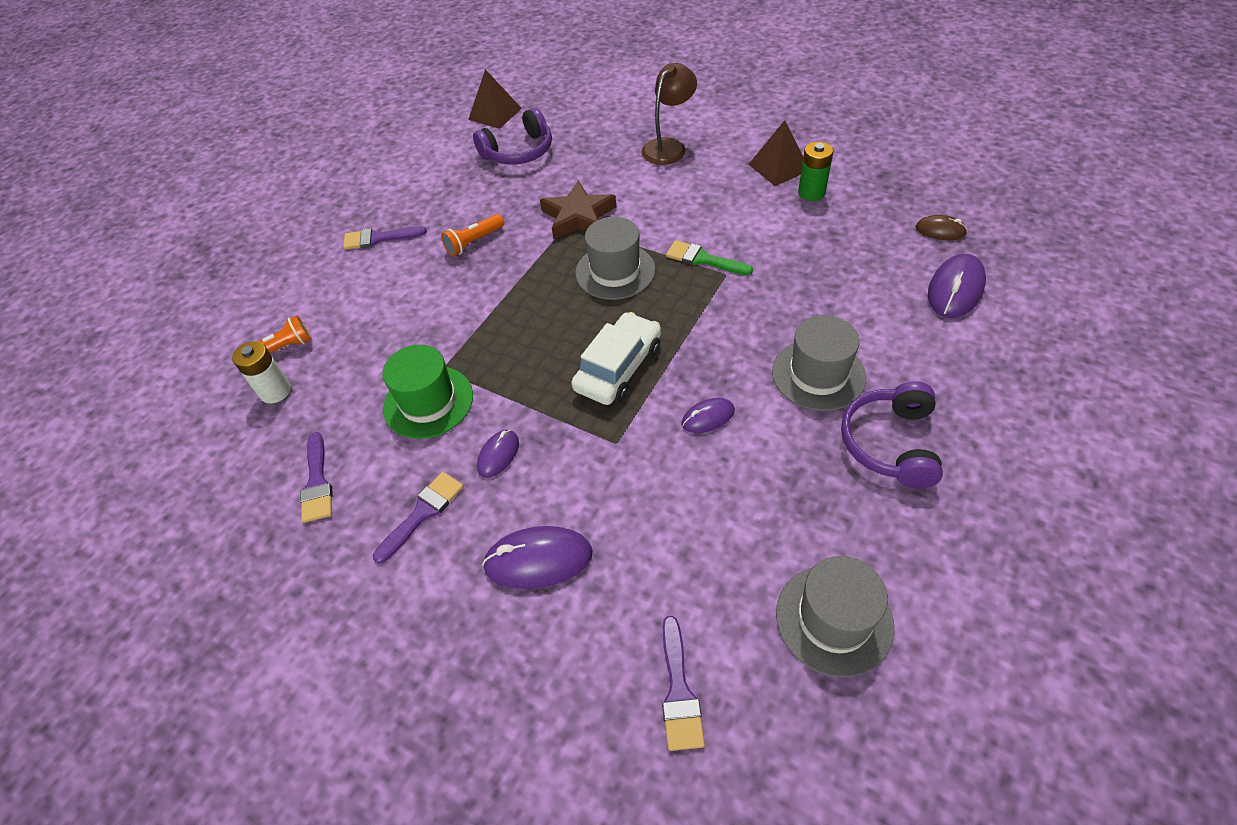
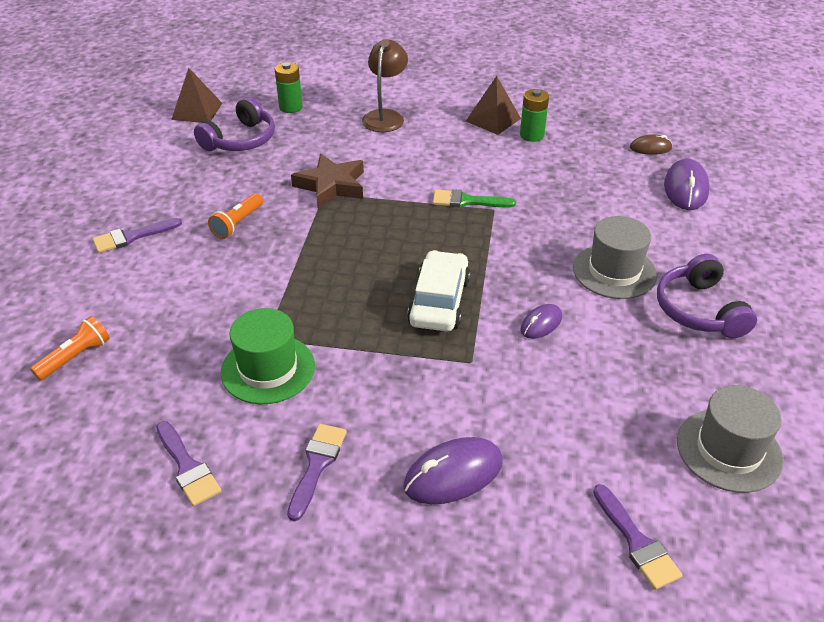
camera: 25 degrees left, 10 degrees down
(275, 391) = (91, 396): white battery -> none
(498, 455) = (365, 398): purple mouse -> none
(582, 122) = (290, 107): none -> green battery
(615, 271) = (392, 224): grey hat -> none

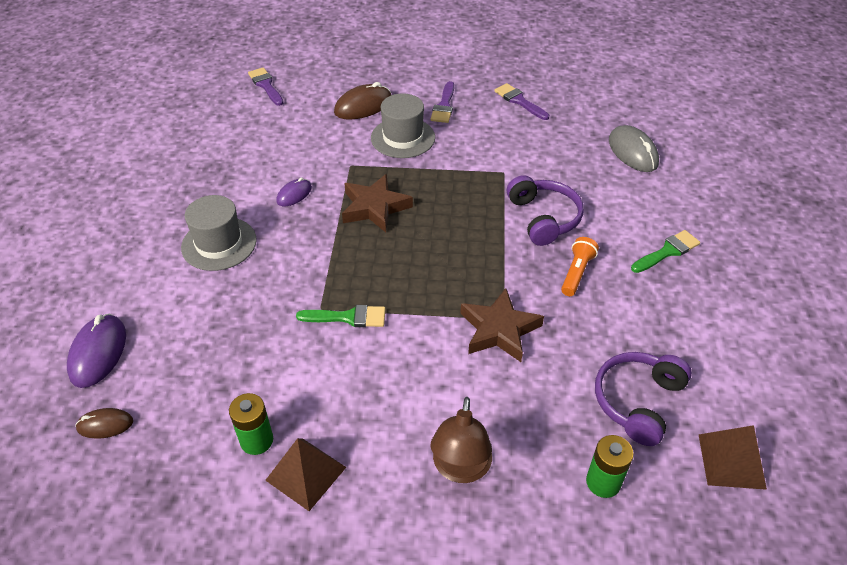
camera: 175 degrees right, 5 degrees up
(76, 357) = (632, 152): orange flashlight -> grey mouse
(132, 237) = (667, 251): purple brush -> green brush
(268, 369) = (494, 152): green hat -> none
(439, 301) = (374, 207): white car -> brown star
(453, 474) = (363, 106): purple mouse -> brown mouse
(699, 310) = (162, 213): purple headphones -> purple headphones (544, 218)
(728, 450) = (192, 125): grey hat -> grey hat (403, 138)

